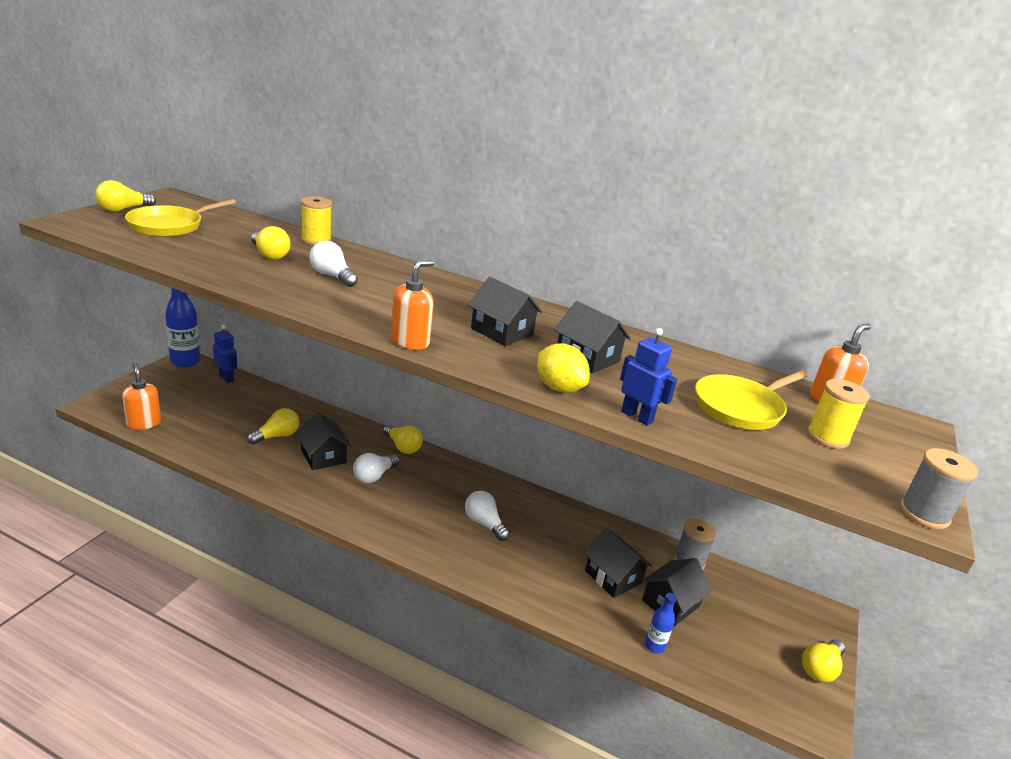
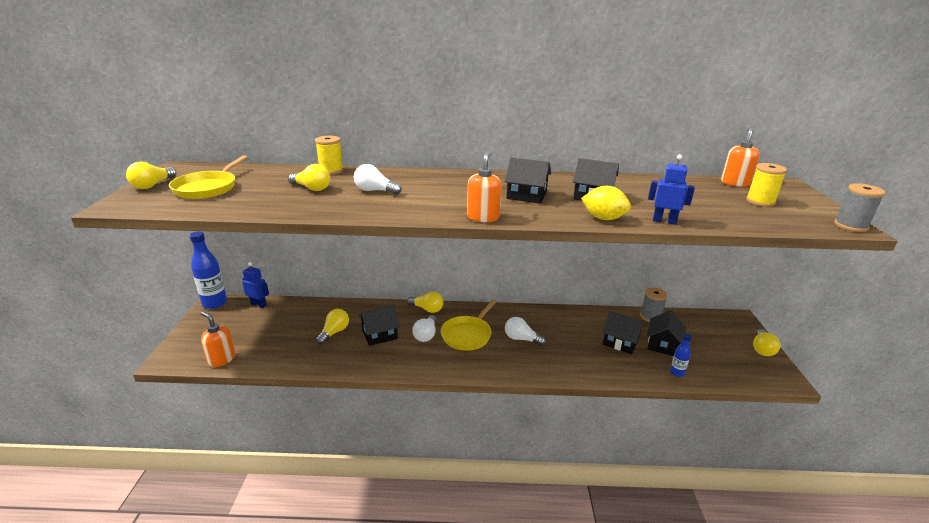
camera: 20 degrees left, 0 degrees up
(323, 456) = (380, 334): black house -> black house turned 60 degrees counterclockwise
(741, 407) = (703, 199): yellow pan -> yellow pan (467, 335)

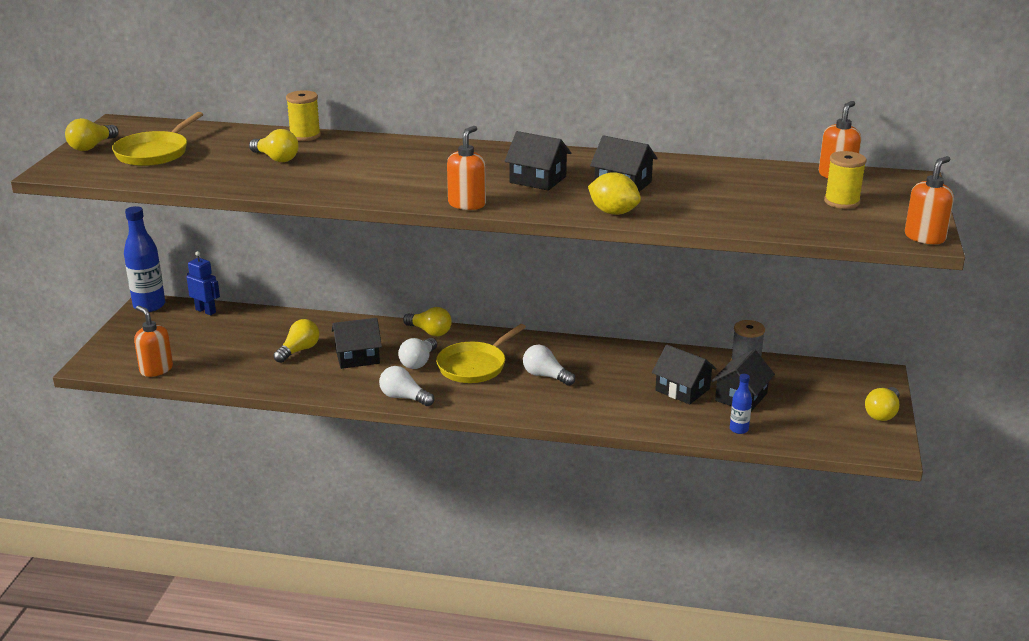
camera: 10 degrees right, 0 degrees up
(375, 191) = (351, 165): white light bulb -> white light bulb (404, 397)
(664, 221) = (687, 219): blue robot -> none
(850, 226) = (925, 237): grey spool -> orange soap dispenser

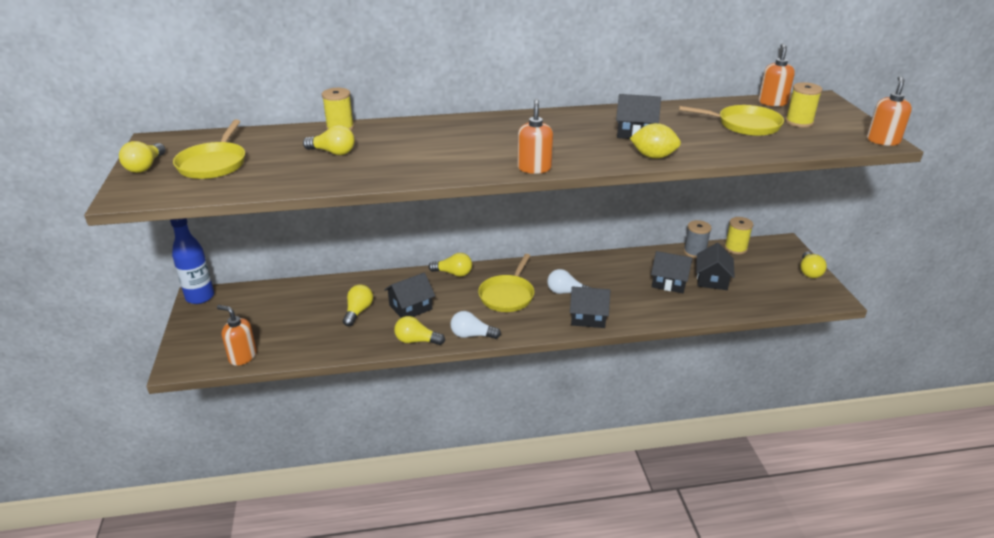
camera: 20 degrees left, 5 degrees up
(206, 311) = (254, 292): blue robot -> none
(340, 391) = (416, 341): none -> yellow light bulb
(418, 362) = (462, 301): white light bulb -> none
(538, 179) = (568, 138): black house -> black house (588, 317)
(739, 429) = (730, 306): blue bottle -> none
(766, 195) = (744, 125): none -> yellow pan
(805, 368) = (735, 248): none -> yellow spool

